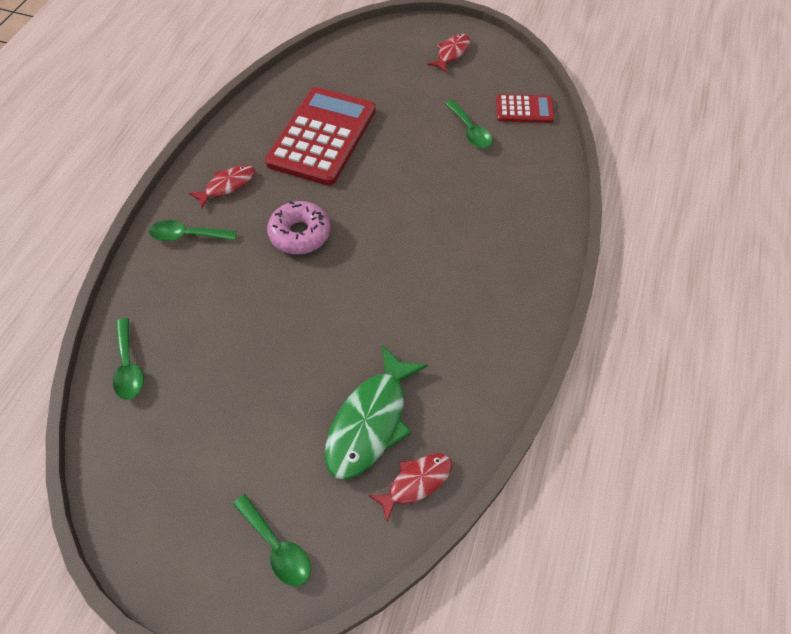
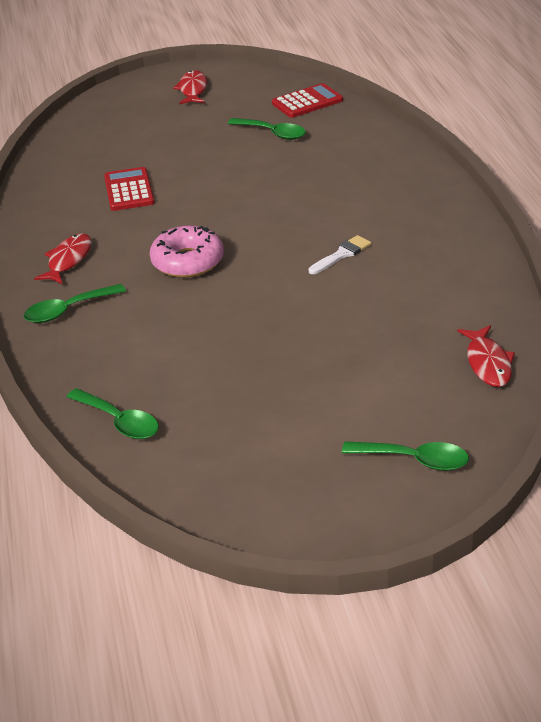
camera: 30 degrees left, 20 degrees down
(322, 137) = (129, 190): red calculator -> red calculator, size x0.50
(371, 421) = (404, 347): green fish -> none
(410, 292) = (342, 254): none -> white brush
(416, 482) = (488, 363): red fish -> red fish turned 150 degrees clockwise

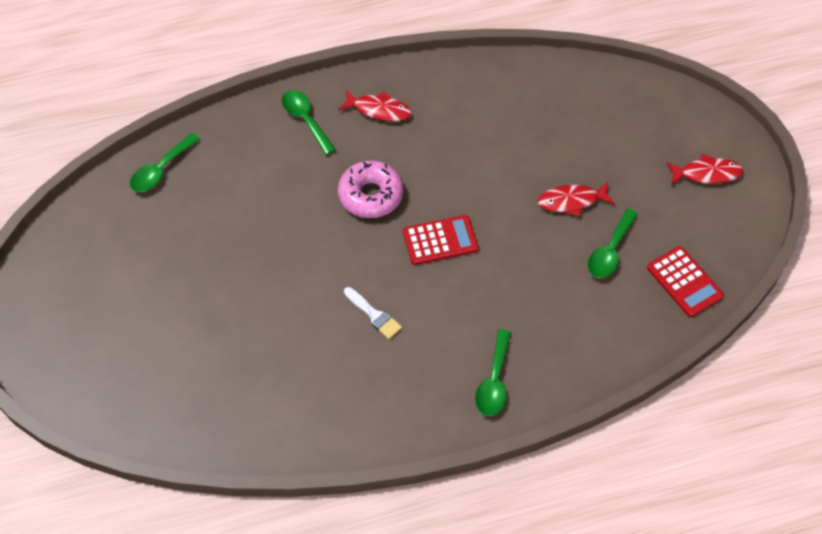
camera: 85 degrees right, 20 degrees up
(129, 190) = (495, 140): red calculator -> red calculator (440, 240)
(414, 460) = (85, 363): green spoon -> green spoon (494, 381)
(488, 363) = (196, 426): red fish -> red fish (571, 201)

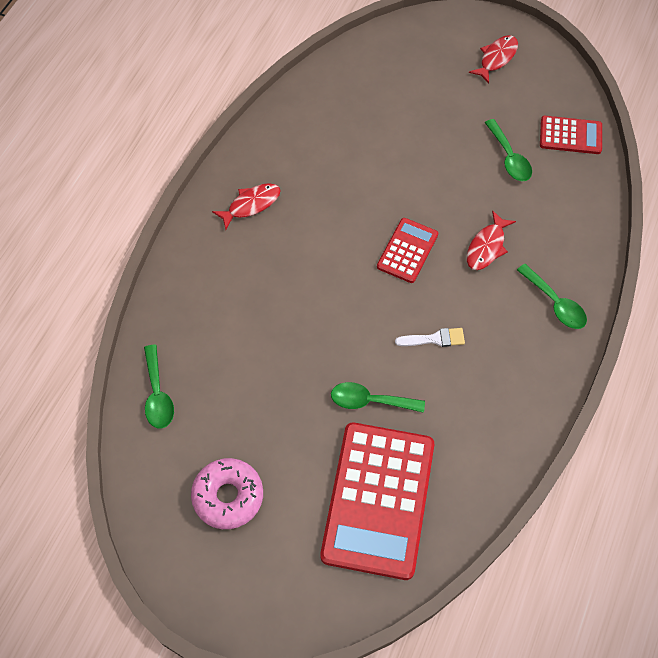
camera: 50 degrees left, 5 degrees up
(194, 372) = (378, 500): none -> red calculator
(306, 120) = (211, 259): green spoon -> green spoon (370, 401)
(371, 195) = (325, 266): pink donut -> pink donut (228, 496)
(571, 201) = (447, 148): red fish -> red fish (487, 246)

